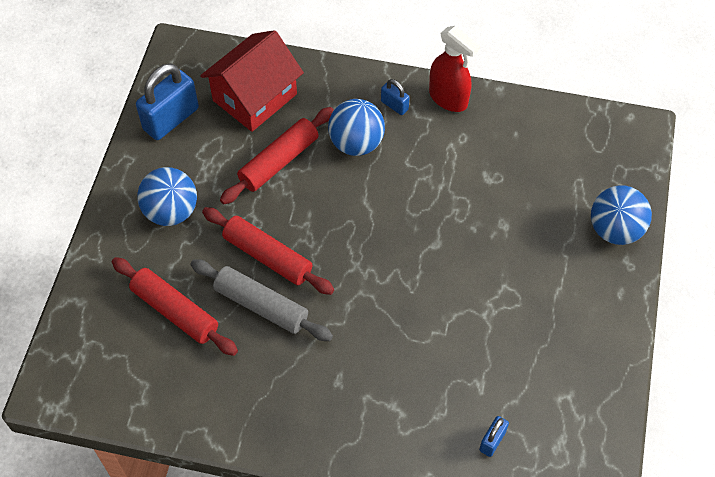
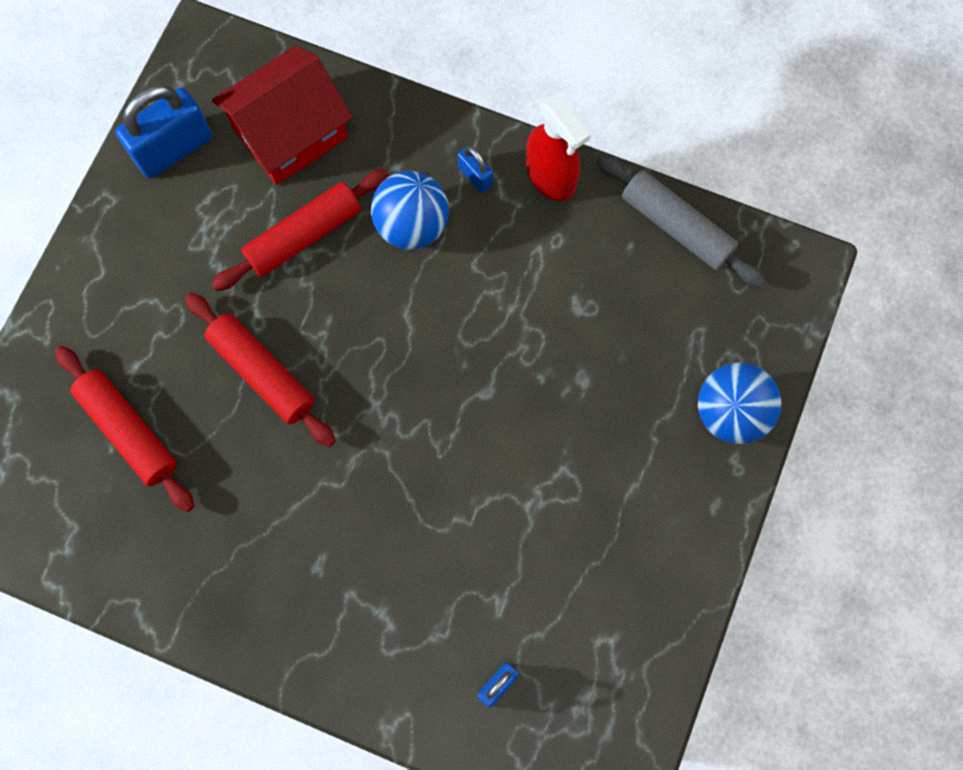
camera: 10 degrees right, 15 degrees up
(171, 211) = (149, 286): blue ball -> none
(261, 305) = (240, 442): grey rolling pin -> grey rolling pin (676, 226)

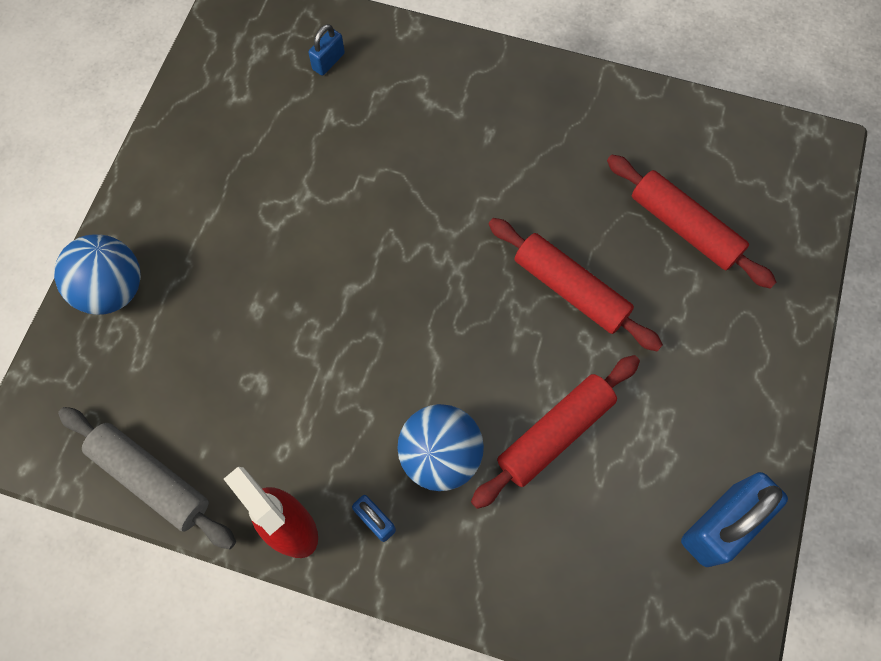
camera: 175 degrees right, 5 degrees down
(290, 133) = (592, 556): red house -> none

